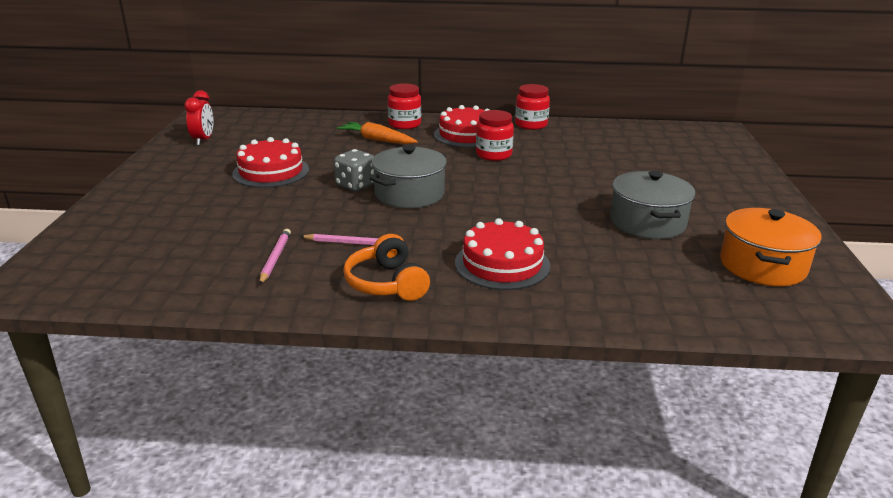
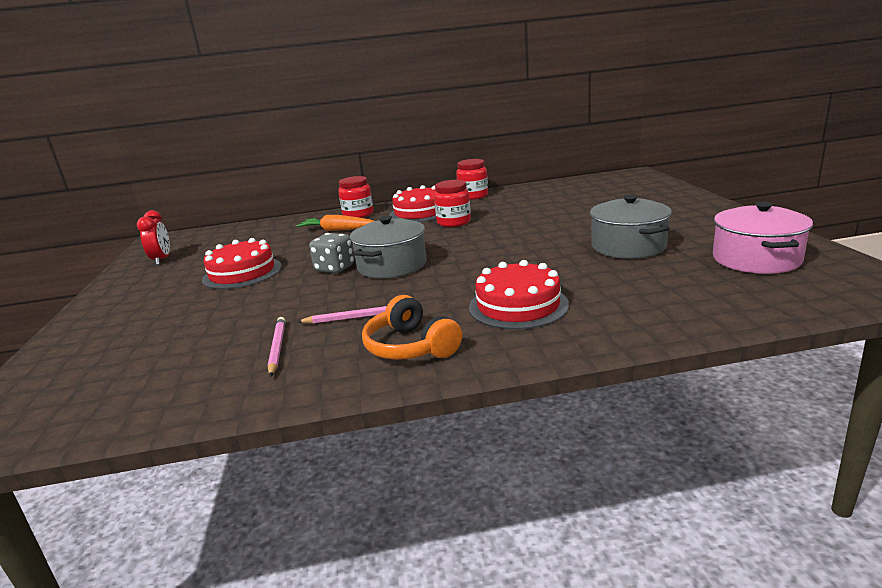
camera: 10 degrees left, 5 degrees down
(762, 266) = (756, 259): orange pot -> pink pot

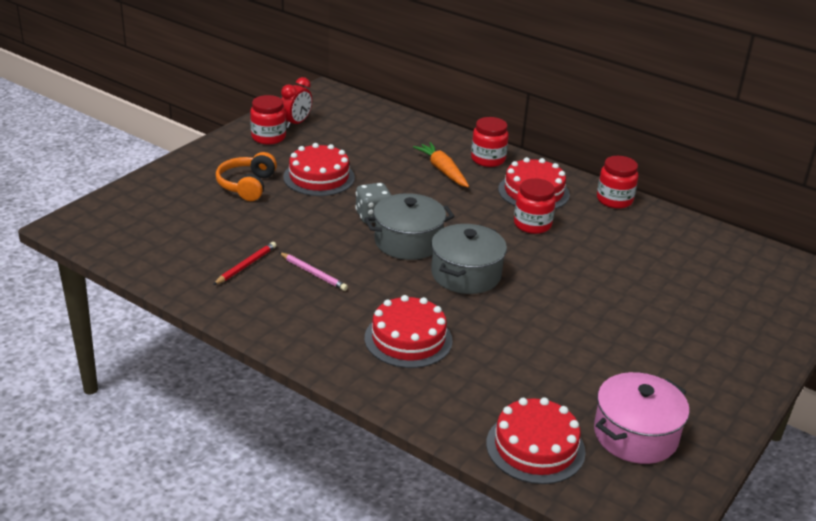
camera: 40 degrees right, 10 degrees up
(147, 276) = (268, 137): none -> red jar
(278, 347) = (246, 265): pink pencil -> red pencil
(411, 347) = (303, 320): orange headphones -> orange headphones (247, 185)
(628, 246) = (586, 351): grey pot -> grey pot (466, 274)
(741, 299) = (535, 447): none -> red cake

